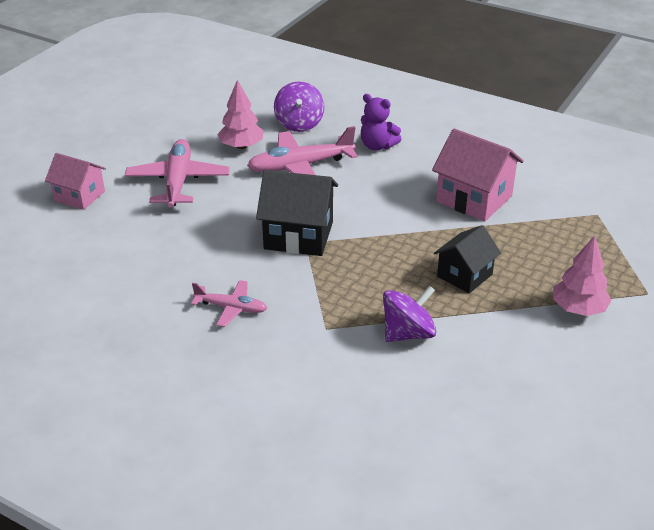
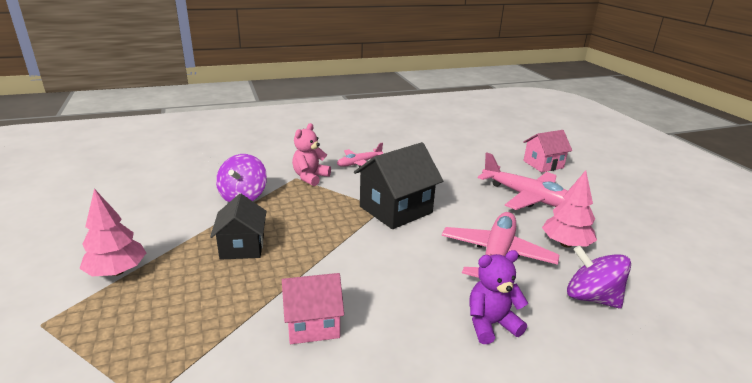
camera: 130 degrees right, 10 degrees down
(311, 319) = (310, 177): none -> pink teddy bear
(474, 199) = (313, 324): pink house -> pink house, size x0.65

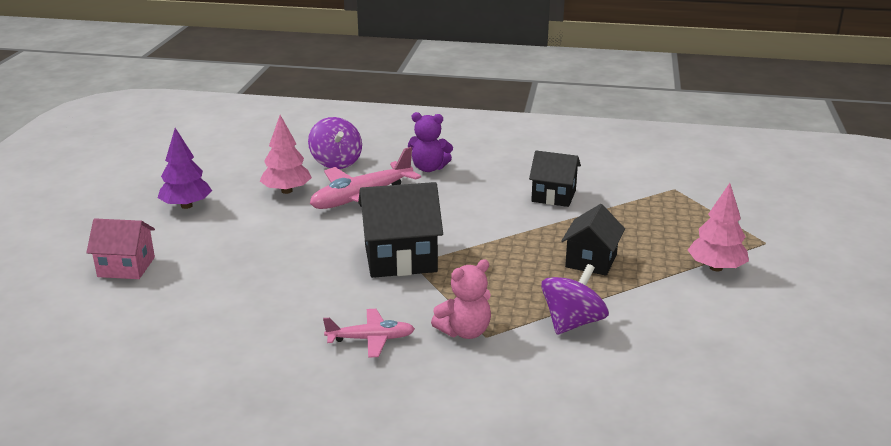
camera: 150 degrees left, 0 degrees up
(313, 324) = (553, 196): pink house -> black house
(528, 197) = (236, 234): pink plane -> none
(601, 208) = (186, 206): none -> purple tree

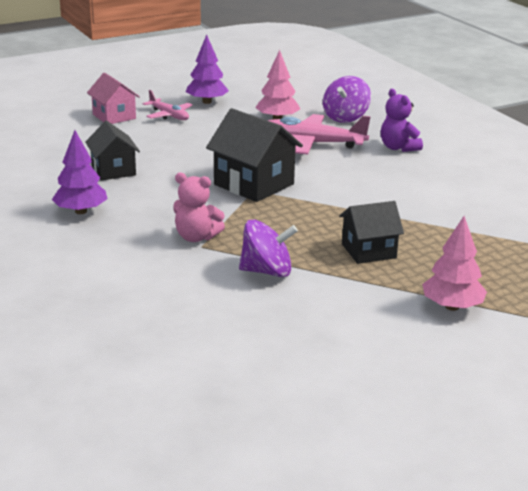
camera: 50 degrees right, 0 degrees up
(319, 376) = (81, 211): none -> purple tree
(370, 339) = (142, 211): pink plane -> pink plane (169, 115)
(553, 196) = (445, 204): black house -> black house (113, 170)

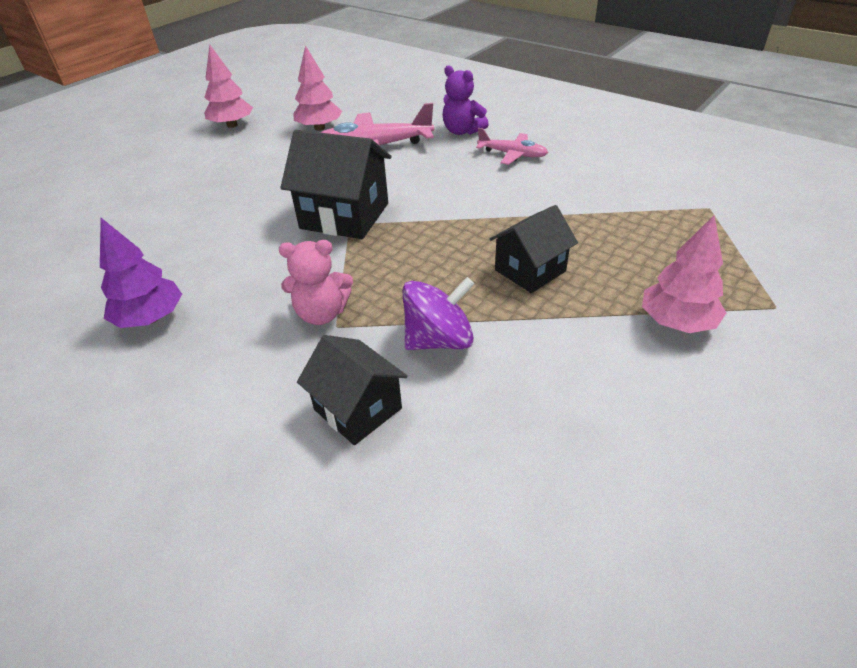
camera: 20 degrees left, 15 degrees up
(113, 170) = (166, 242): black house -> black house (357, 409)
(114, 116) = (134, 168): pink house -> none
(169, 115) = (198, 151): pink plane -> pink plane (512, 154)
(207, 102) = (232, 125): purple tree -> pink tree
(345, 117) = (386, 110): purple spinning top -> none

